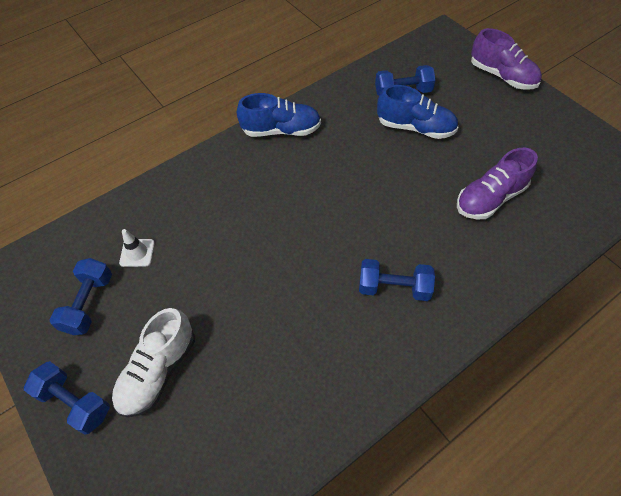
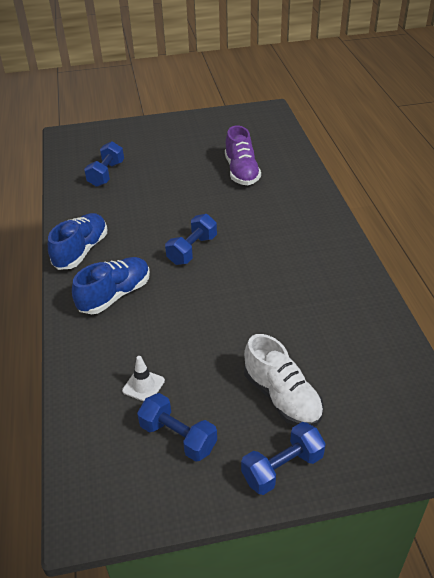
camera: 65 degrees left, 15 degrees down
(394, 287) = (285, 239): blue dumbbell -> blue dumbbell (192, 250)
(415, 128) = (148, 181): blue shoe -> blue shoe (115, 295)
(502, 76) = (138, 127): purple shoe -> none

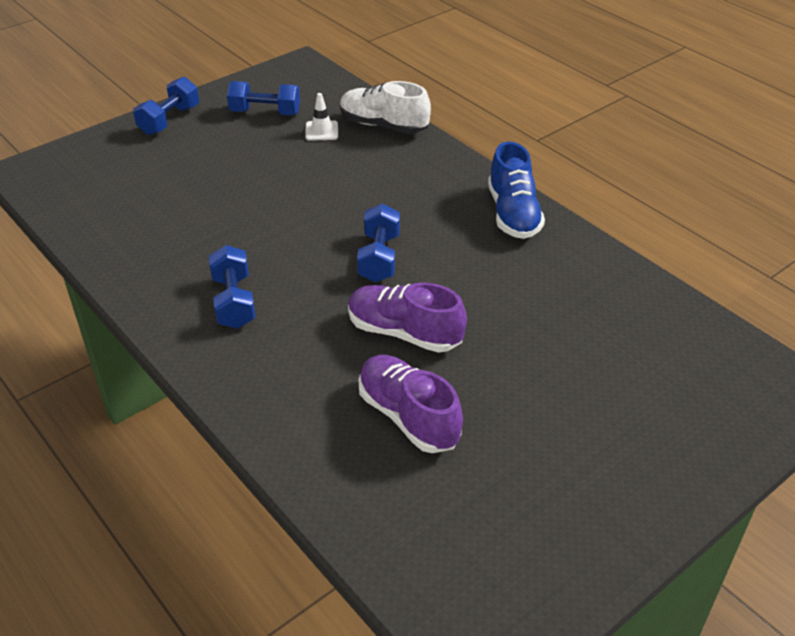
camera: 150 degrees right, 0 degrees up
(106, 174) = (621, 331): blue dumbbell -> blue dumbbell (234, 302)
(115, 295) = (421, 184): blue shoe -> none
(213, 205) = (404, 333): none -> purple shoe
(282, 397) = (189, 158): white shoe -> white shoe (383, 125)

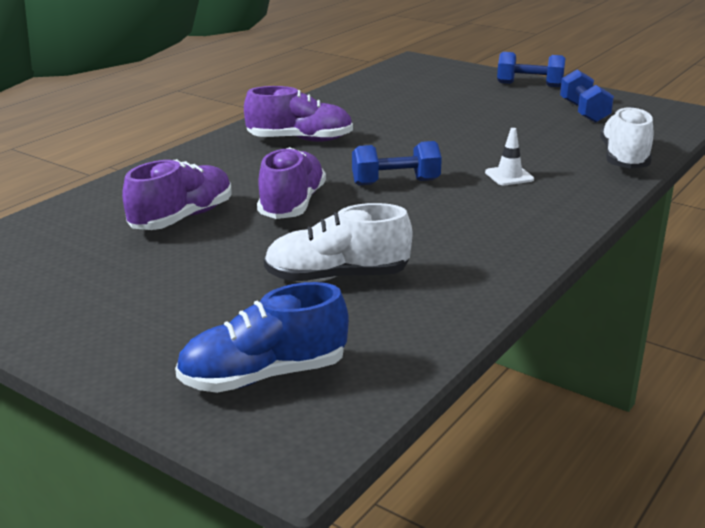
camera: 75 degrees right, 15 degrees down
(234, 302) = (300, 140): blue dumbbell -> purple shoe
(321, 131) = (580, 136): white traffic cone -> white traffic cone (509, 176)
(513, 214) = (525, 236): blue shoe -> blue shoe (264, 375)
(560, 328) = (337, 277): none -> white shoe

